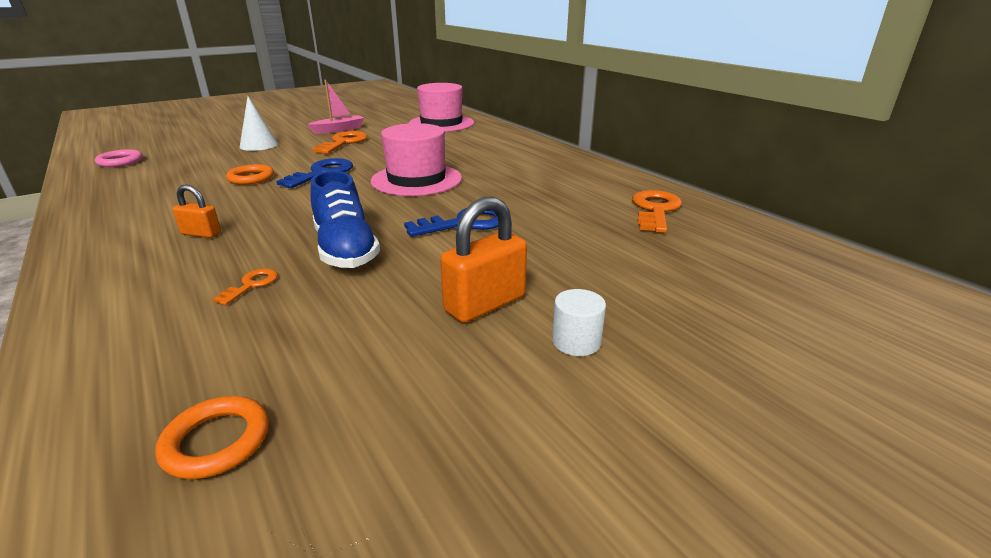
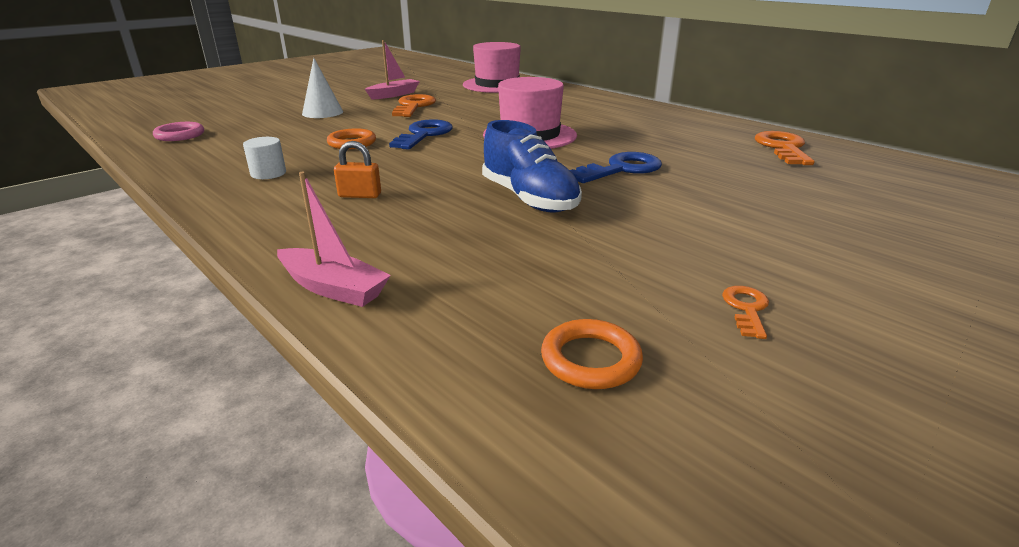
camera: 10 degrees left, 0 degrees up
(77, 331) = (333, 288): none -> pink boat
(251, 285) = (469, 235): orange key -> orange key (746, 309)
(485, 304) = (713, 232): orange padlock -> none
(576, 341) = (824, 253): white cylinder -> white cylinder (268, 173)

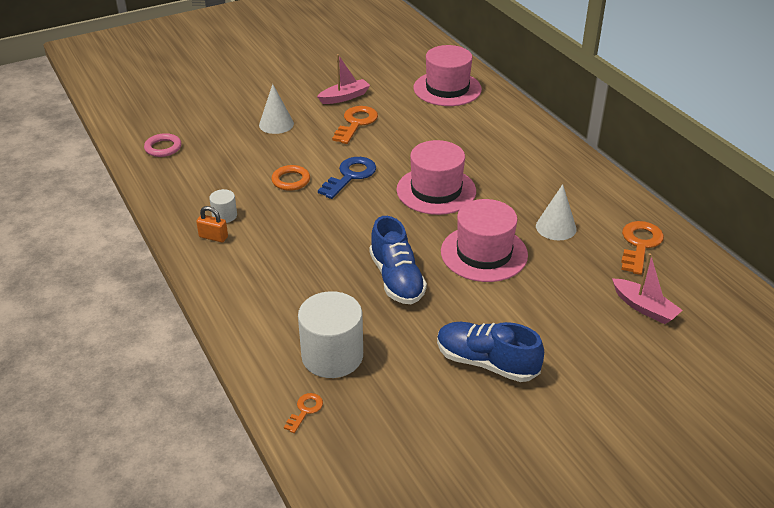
camera: 15 degrees right, 10 degrees up
(333, 288) = (250, 344): pink boat -> pink boat (644, 308)
(360, 195) = (282, 254): orange padlock -> orange padlock (213, 237)
(480, 282) = (332, 356): none -> white cylinder
(590, 359) = (367, 422): orange ring -> none
(621, 169) = (484, 253): blue key -> pink hat
(683, 145) = (556, 227): none -> white cone
(716, 258) = (486, 362): none -> blue shoe
(746, 309) = (473, 406): orange key -> orange key (305, 410)

